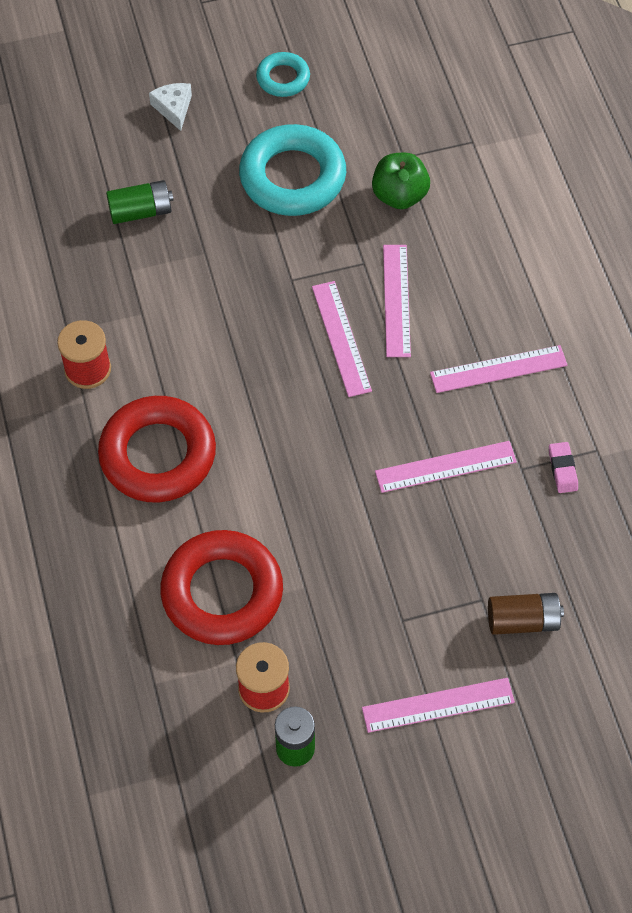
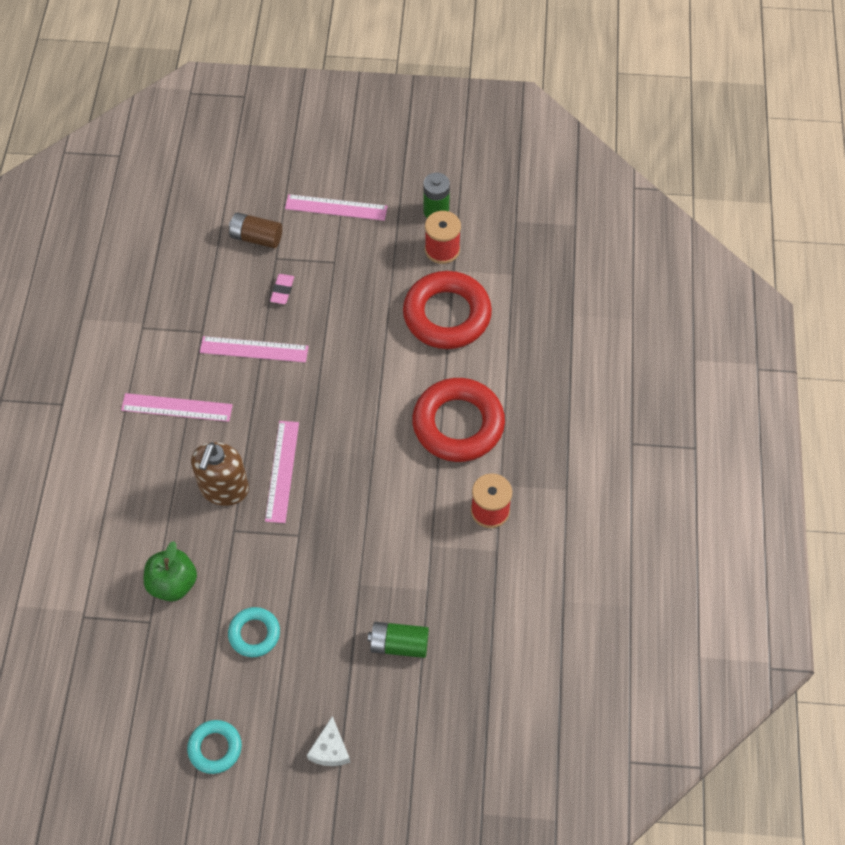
camera: 160 degrees left, 0 degrees up
(292, 177) = (254, 634): turquoise ring -> turquoise ring, size x0.52
(396, 300) = (224, 488): pink ruler -> brown soap dispenser
(562, 469) = (174, 322): pink eraser -> pink eraser (282, 290)

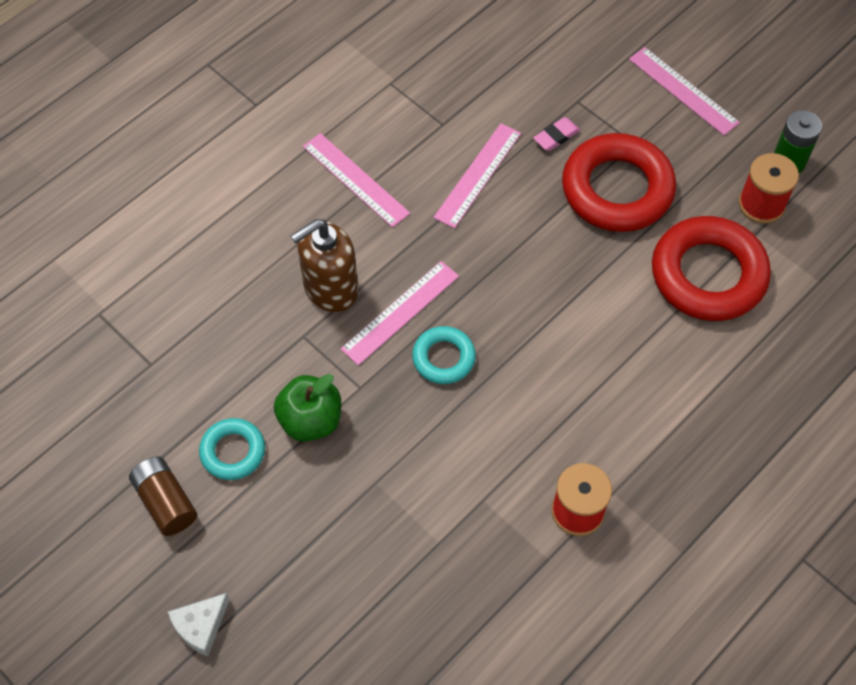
camera: 40 degrees right, 0 degrees up
(173, 583) = (203, 344): green apple -> green apple (310, 420)
(215, 748) = (99, 534): turquoise ring -> turquoise ring (443, 358)
(254, 349) = (478, 175): pink ruler -> pink ruler turned 75 degrees clockwise
(256, 238) = (575, 69): brown battery -> brown battery (165, 502)
(399, 644) = (361, 576): green battery -> none
(458, 424) = (622, 396): red ring -> red ring (617, 189)

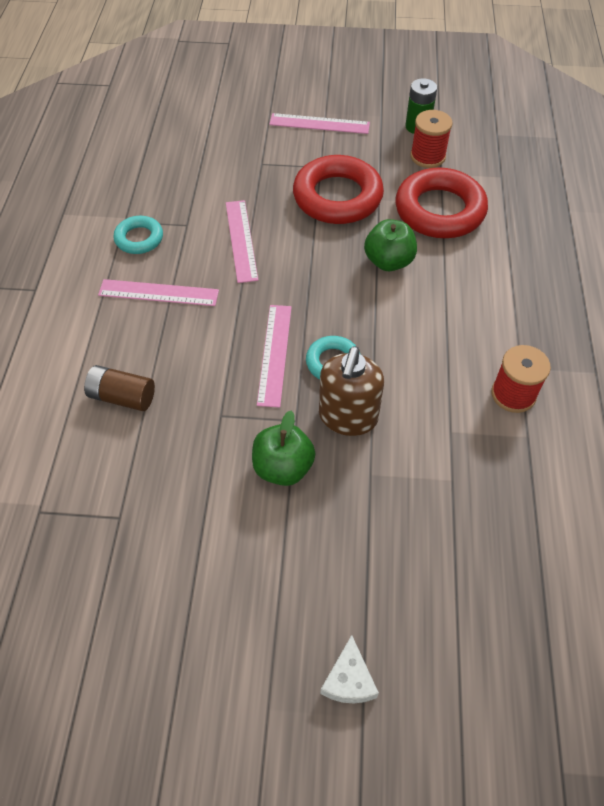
camera: 40 degrees left, 5 degrees down
(165, 502) = (230, 609): brown battery -> brown battery (122, 397)
(233, 452) = (247, 532): turquoise ring -> turquoise ring (139, 238)
(330, 288) = (209, 372): brown soap dispenser -> brown soap dispenser (348, 417)
(556, 136) = (269, 190): pink eraser -> none
(597, 294) = (388, 261): none -> green apple

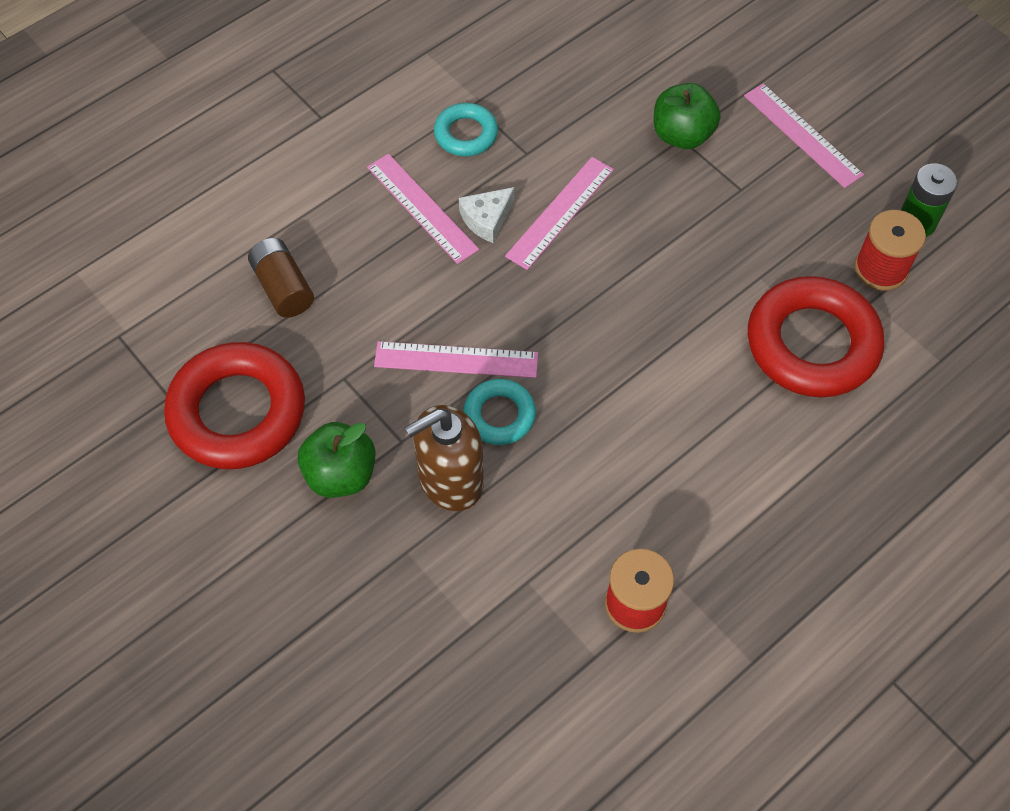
camera: 45 degrees right, 5 degrees up
(275, 354) = (456, 360): pink ruler -> pink ruler turned 45 degrees clockwise
(337, 197) = (716, 240): red ring -> red ring (237, 412)
(349, 680) = (188, 700): white cheese -> white cheese (486, 219)
(388, 261) = (682, 356): green apple -> green apple (682, 135)

